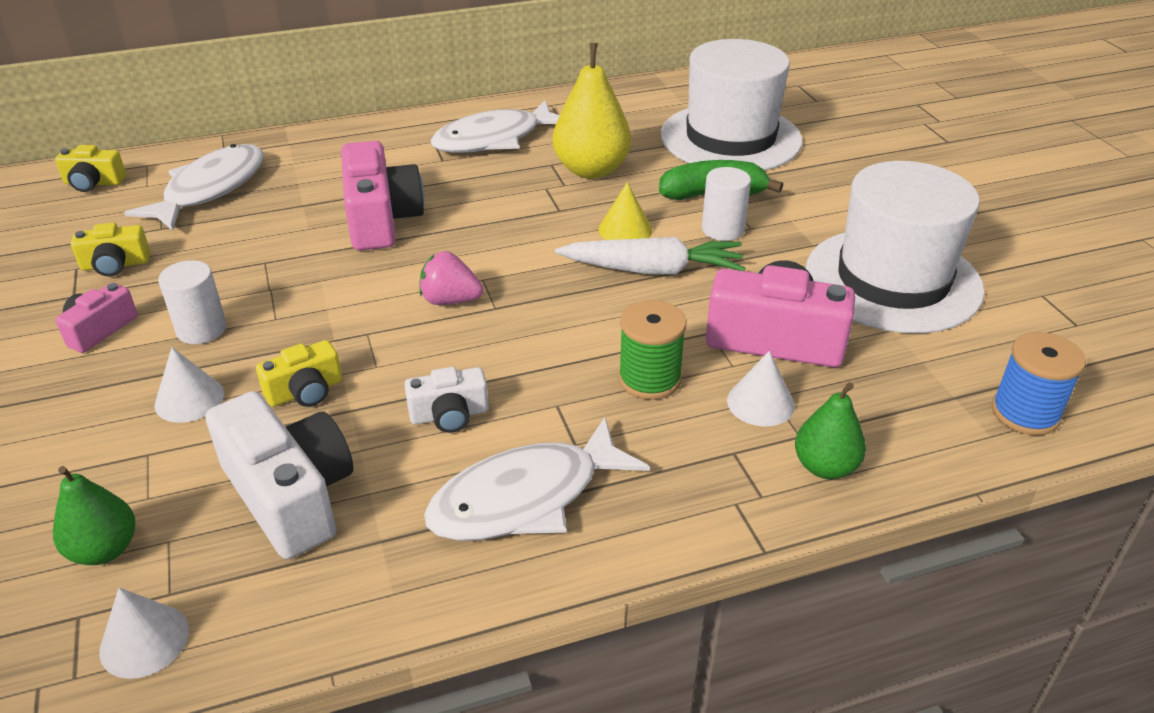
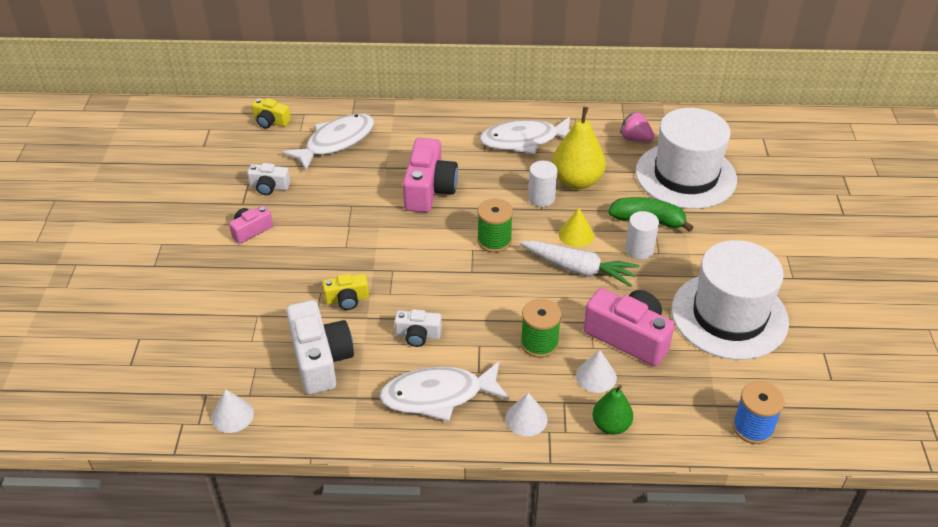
camera: 20 degrees right, 5 degrees up
(104, 549) = (225, 363): green pear -> none
(115, 264) = (269, 187): yellow camera -> white camera
(189, 399) = (286, 288): white cone -> white cone (526, 418)
(201, 329) = (304, 244): white cylinder -> white cylinder (541, 198)
(450, 300) = (447, 260): pink strawberry -> pink strawberry (635, 139)
(510, 261) = (494, 241): none -> green spool

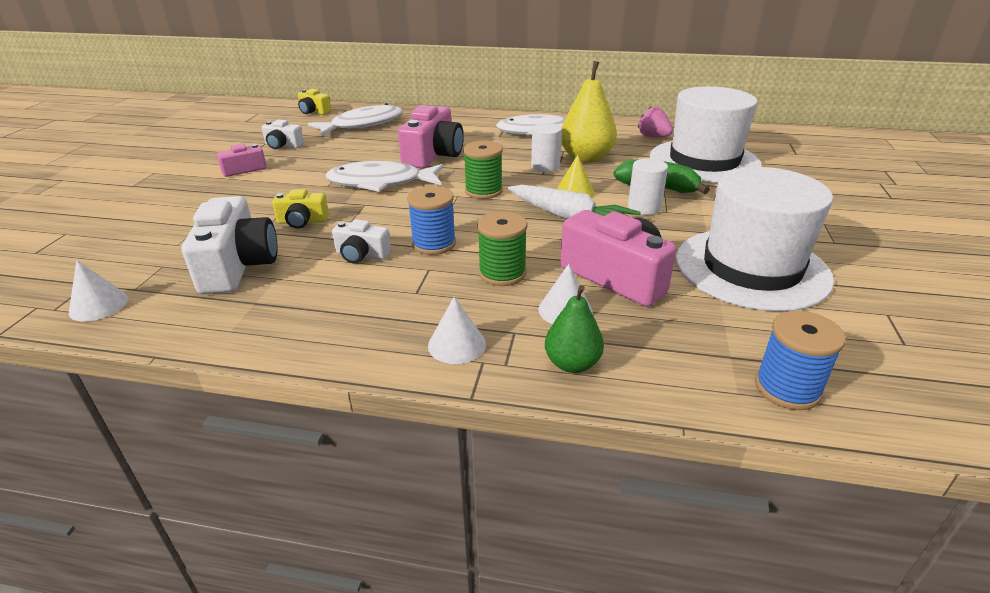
camera: 10 degrees right, 10 degrees down
(438, 395) = (354, 310): white fish -> white fish (380, 183)
(473, 315) = (434, 244): none -> blue spool

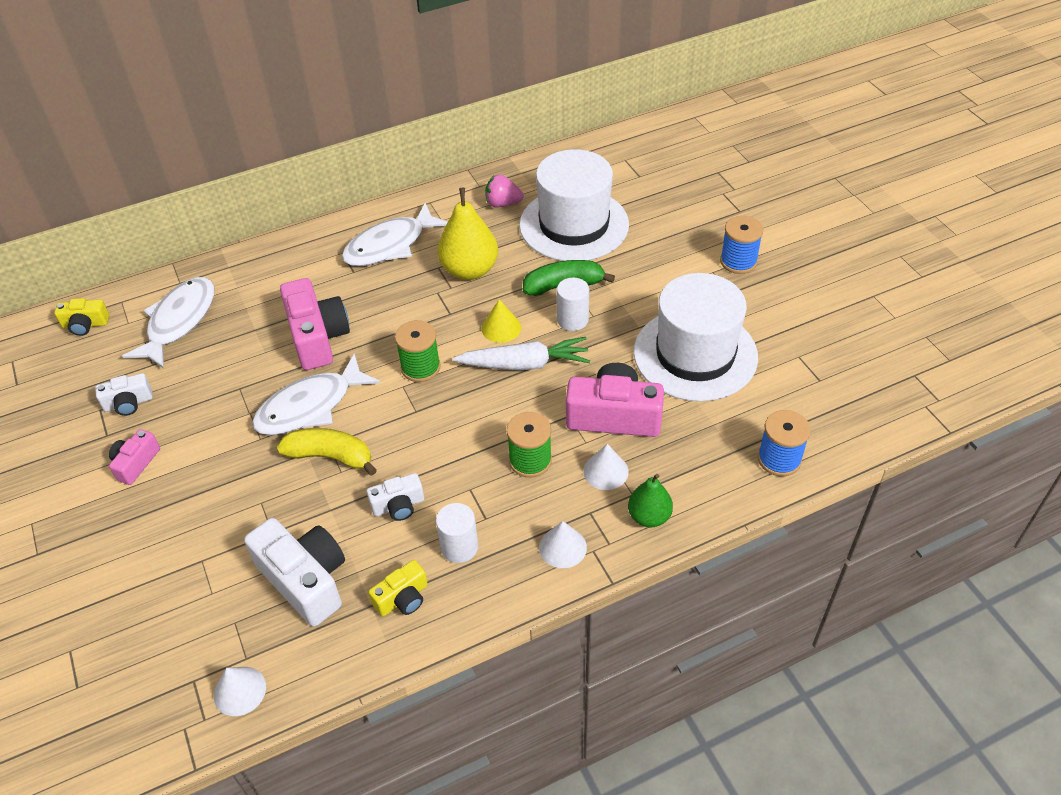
camera: 35 degrees left, 15 degrees up
(302, 221) = (296, 498): yellow camera -> yellow camera (402, 598)
(356, 210) = (330, 456): none -> yellow banana
(434, 244) = (445, 459): blue spool -> blue spool (738, 261)
(545, 166) = (443, 302): white cylinder -> white cylinder (459, 547)

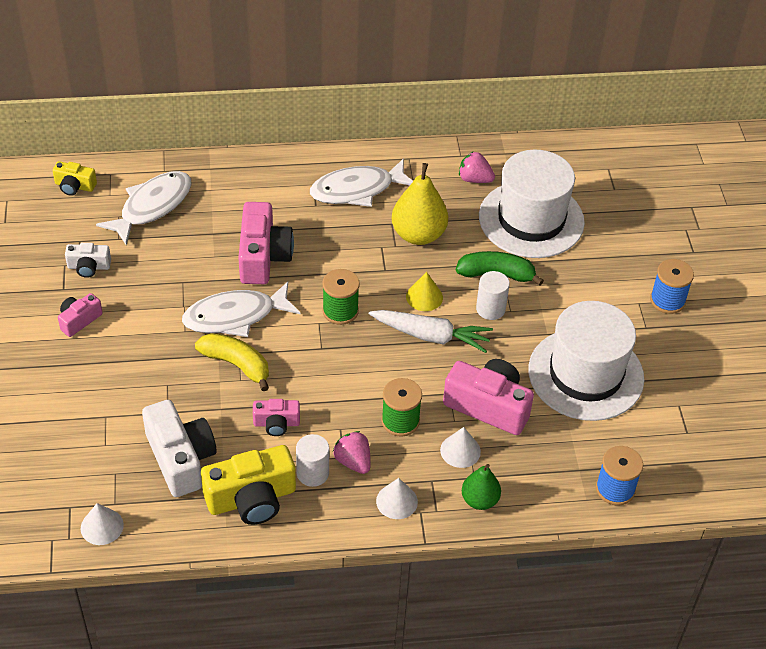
camera: 15 degrees right, 0 degrees up
(398, 505) = (276, 423): white camera -> pink camera
(402, 598) = (251, 498): yellow camera -> yellow camera, size x1.86
(498, 520) = (353, 461): none -> pink strawberry

